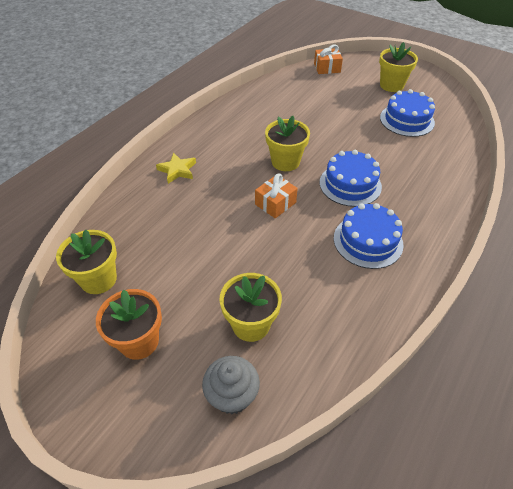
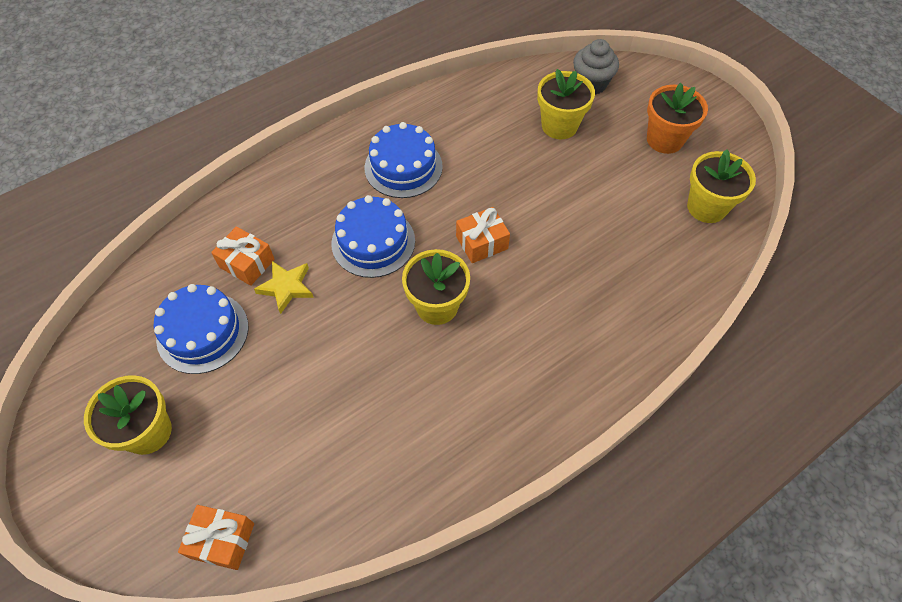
camera: 160 degrees left, 10 degrees up
(177, 170) = (598, 339): yellow star -> yellow star (286, 287)
(417, 153) = (247, 263): none -> orange gift

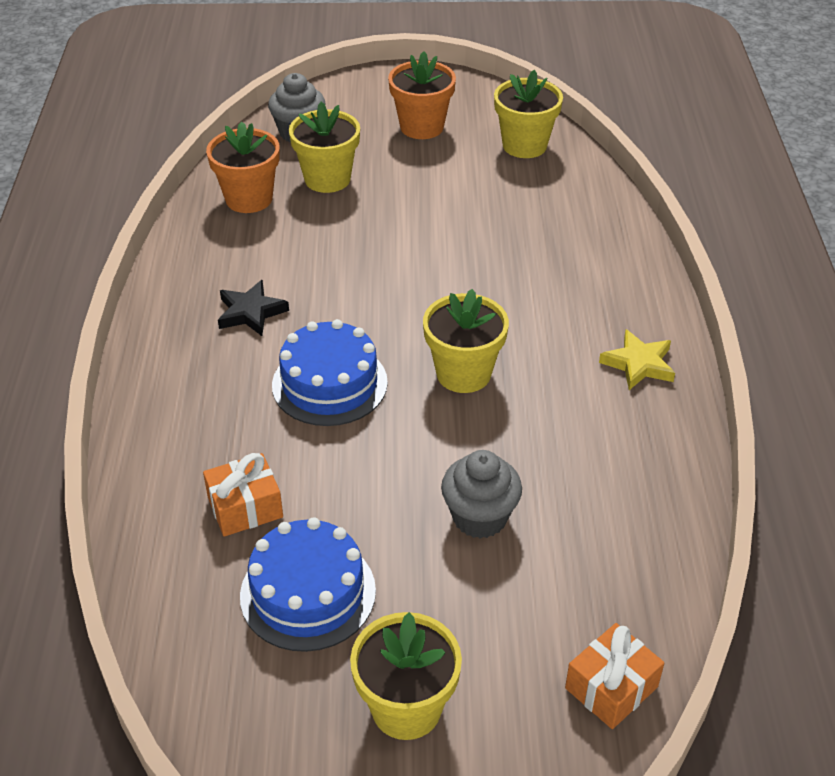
camera: 55 degrees left, 15 degrees down
(286, 287) = (318, 485): yellow star -> yellow star (638, 364)
(316, 387) = (479, 517): none -> grey cupcake
(403, 167) = (251, 312): blue cake -> black star
(482, 242) = (416, 303): orange gift -> none
(503, 102) = (249, 199): none -> orange flower pot

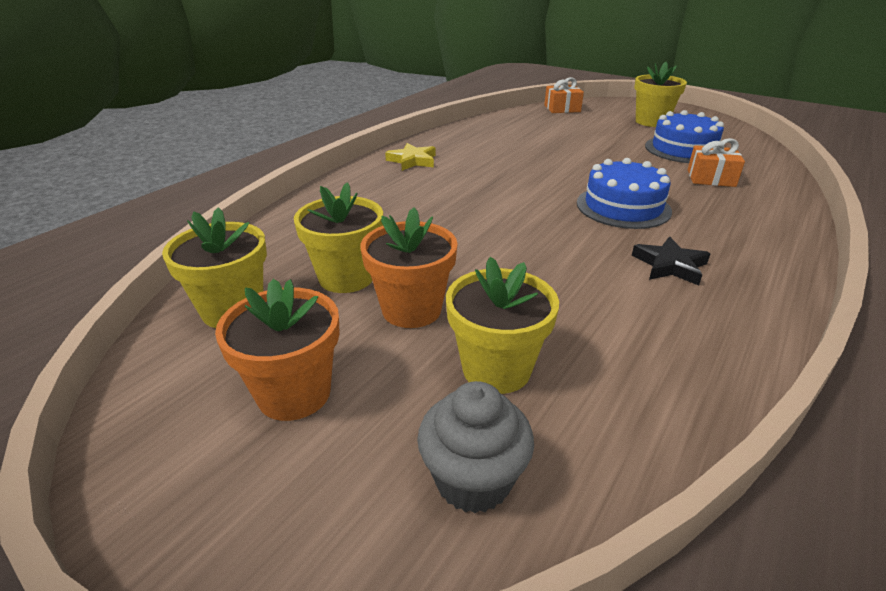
camera: 145 degrees left, 10 degrees down
(249, 199) = (622, 386): orange flower pot -> orange flower pot (411, 309)
(463, 373) = (523, 186): yellow flower pot -> yellow flower pot (346, 277)
(479, 517) = (572, 145): grey cupcake -> none

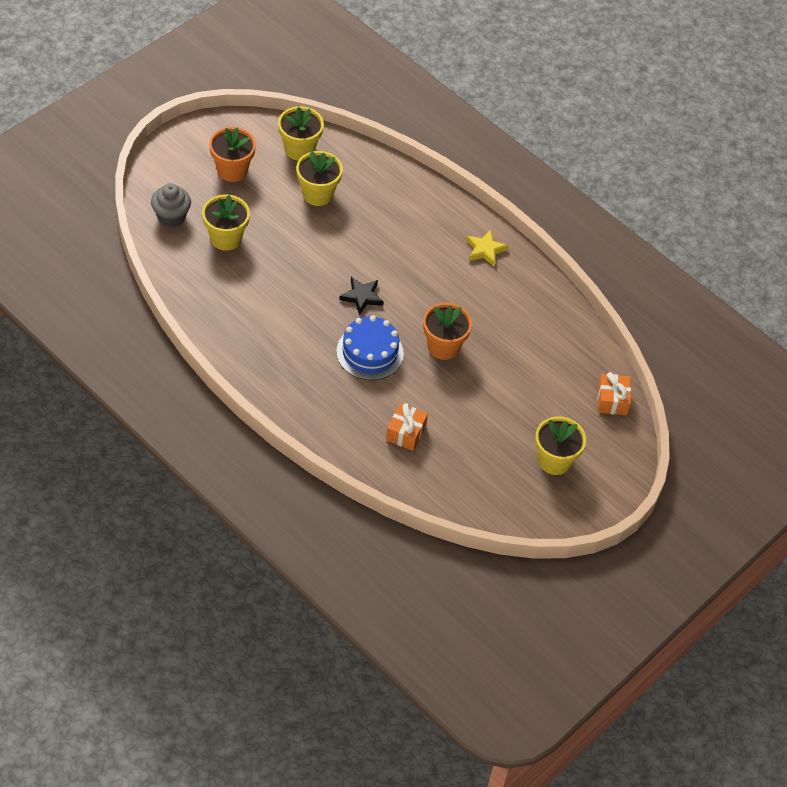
camera: 95 degrees right, 20 degrees up
(411, 309) = (279, 216): orange flower pot -> orange flower pot (443, 346)
(670, 265) = (289, 342): black star -> black star (362, 297)
(683, 149) = (472, 447): blue cake -> none

